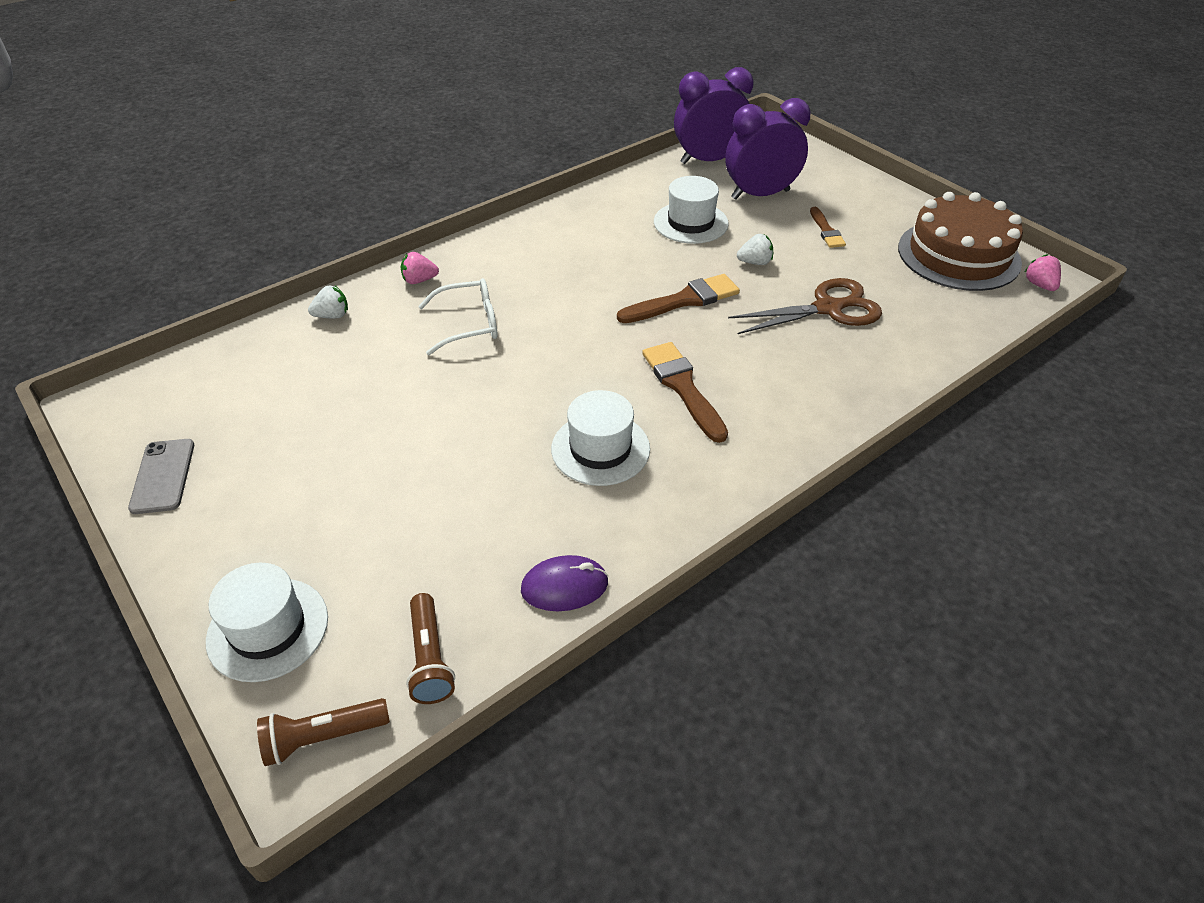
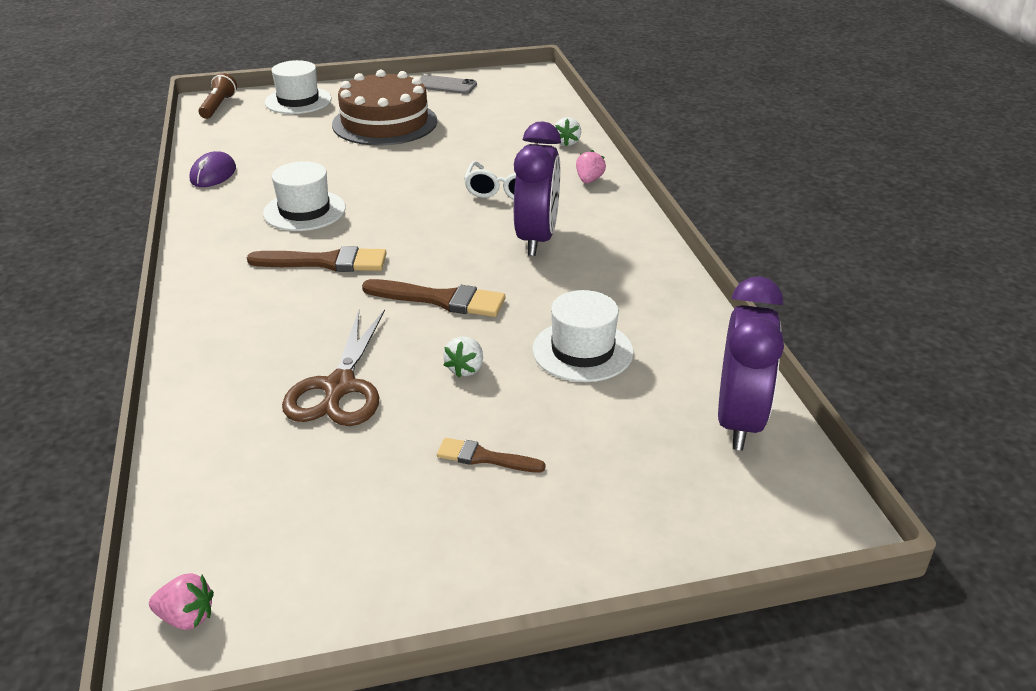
camera: 115 degrees right, 10 degrees down
(430, 658) = (223, 133): brown flashlight -> none
(684, 300) = (441, 299): brown brush -> brown brush turned 75 degrees counterclockwise
(760, 194) = (614, 434): purple clock -> purple clock (537, 239)
(958, 255) = (325, 567): brown cake -> brown cake (385, 123)

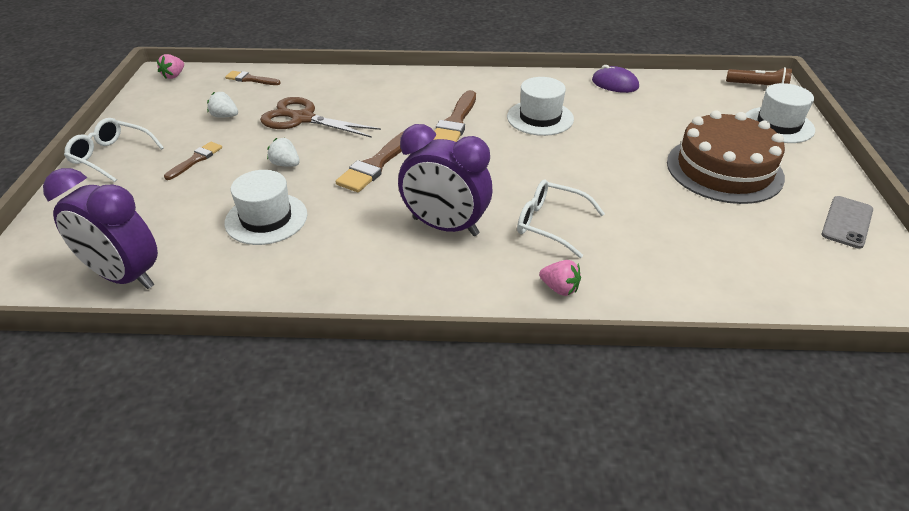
camera: 105 degrees right, 5 degrees up
(203, 490) = (250, 79): none -> brown brush
(509, 562) = (112, 156): none -> white glasses
(567, 143) = (667, 292): white strawberry -> white strawberry (224, 116)

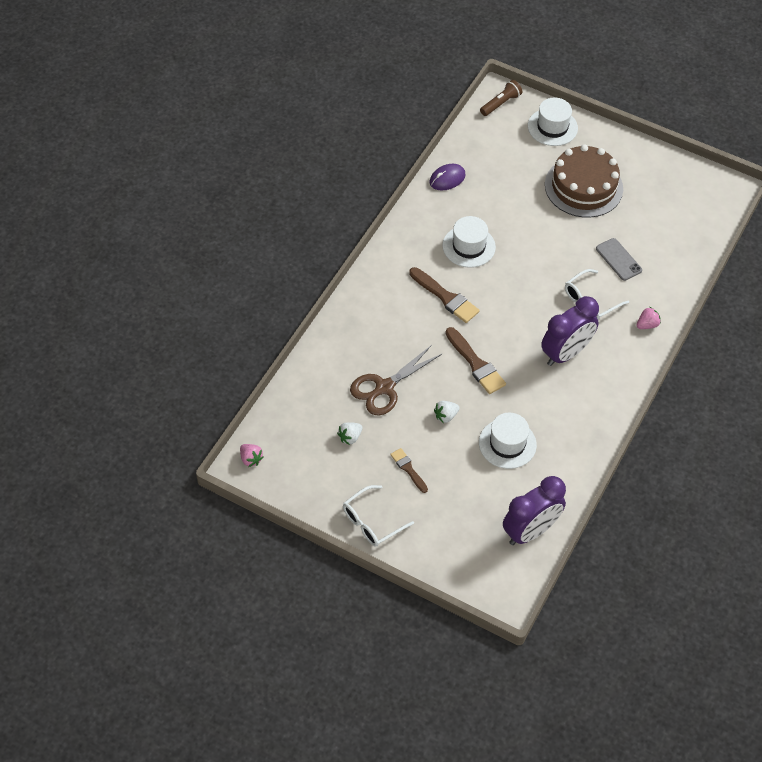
camera: 65 degrees left, 15 degrees up
(250, 79) = (293, 405): brown brush -> none
(847, 222) = (660, 167): grey phone -> grey phone (618, 259)

